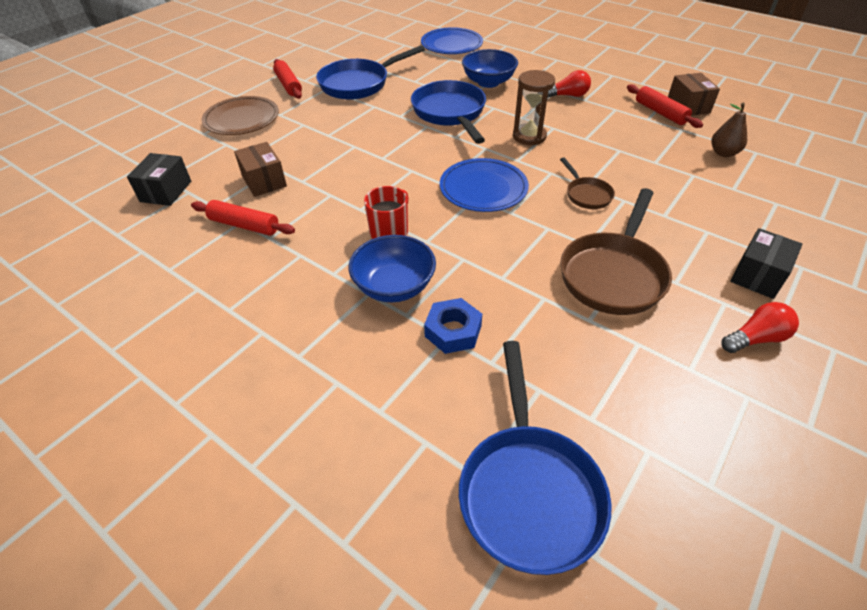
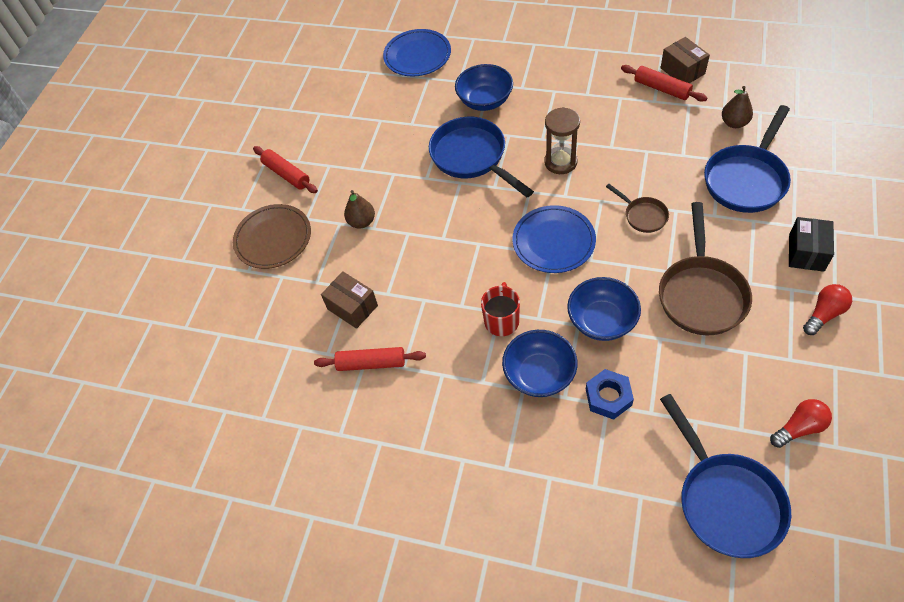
camera: 15 degrees left, 10 degrees up
(166, 191) = (269, 354): black box -> none
(322, 128) = (362, 222): none -> brown pear
(359, 84) = (358, 147): blue pan -> blue pan (746, 179)
(490, 263) = (602, 321): none -> blue bowl
(568, 95) = (569, 94): red light bulb -> red light bulb (799, 428)

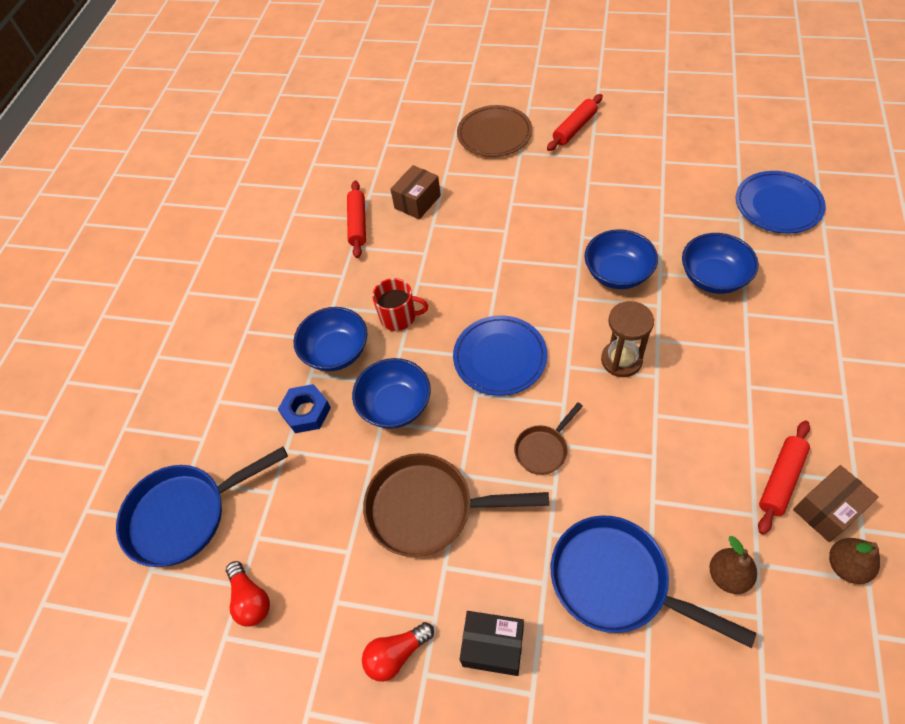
camera: 85 degrees right, 0 degrees up
(362, 222) = (518, 193): brown pear -> brown pear (846, 566)
(472, 157) = (617, 273): blue pan -> blue bowl
(824, 314) = (396, 654): red light bulb -> red light bulb turned 105 degrees clockwise

